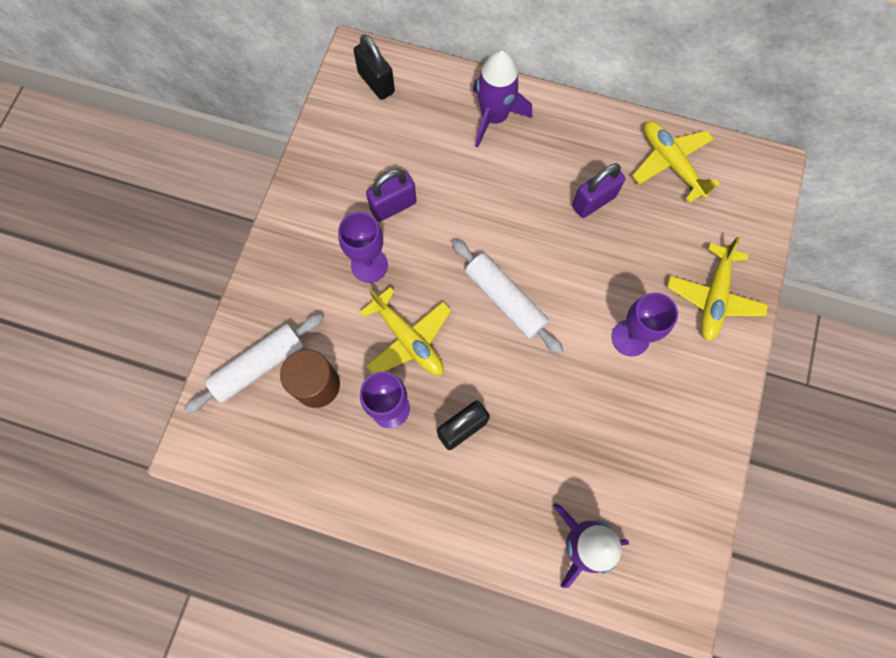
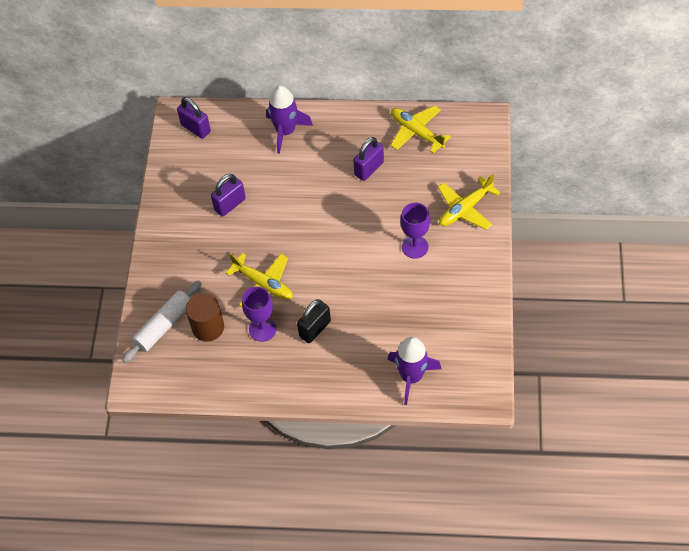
camera: 10 degrees left, 15 degrees down
(369, 265) = (223, 245): purple goblet -> none
(376, 83) = (196, 128): black padlock -> purple padlock
(505, 300) = (323, 244): white rolling pin -> none
(713, 297) = (465, 209): yellow plane -> yellow plane turned 45 degrees clockwise

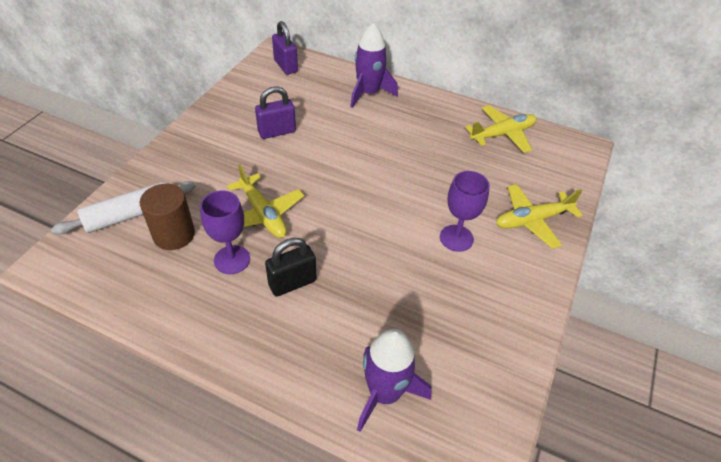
camera: 15 degrees right, 10 degrees down
(369, 169) = (437, 148): purple padlock -> none
(416, 132) = (502, 134): yellow plane -> yellow plane turned 90 degrees clockwise

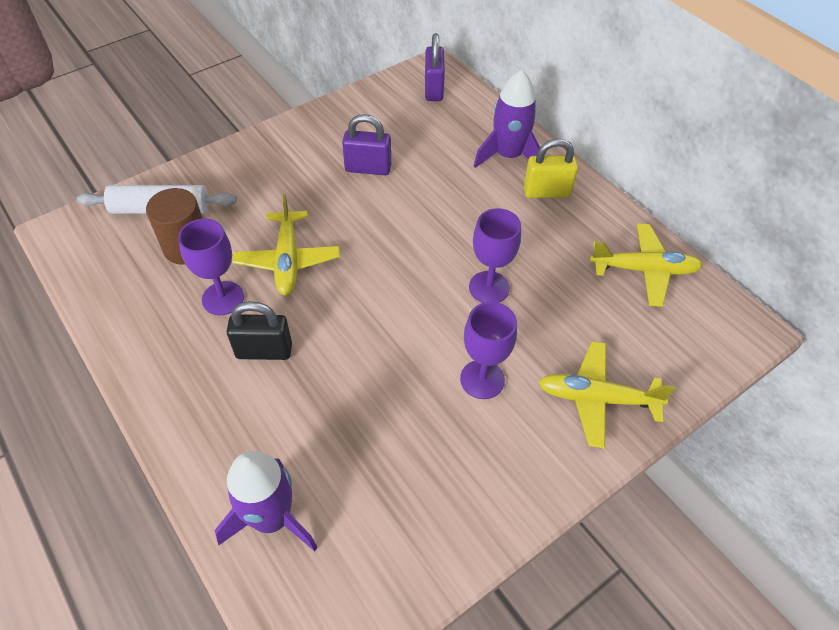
camera: 30 degrees right, 5 degrees up
(410, 108) = (546, 192): none -> yellow padlock
(418, 179) = (489, 287): none -> purple goblet

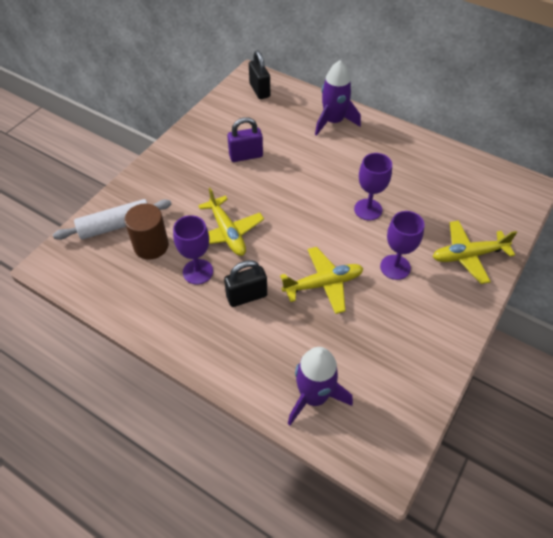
camera: 20 degrees left, 0 degrees up
(433, 89) = (259, 90): purple padlock -> black padlock
(546, 192) = (370, 138): yellow padlock -> none
(644, 270) = (454, 170): yellow plane -> yellow plane (323, 284)

